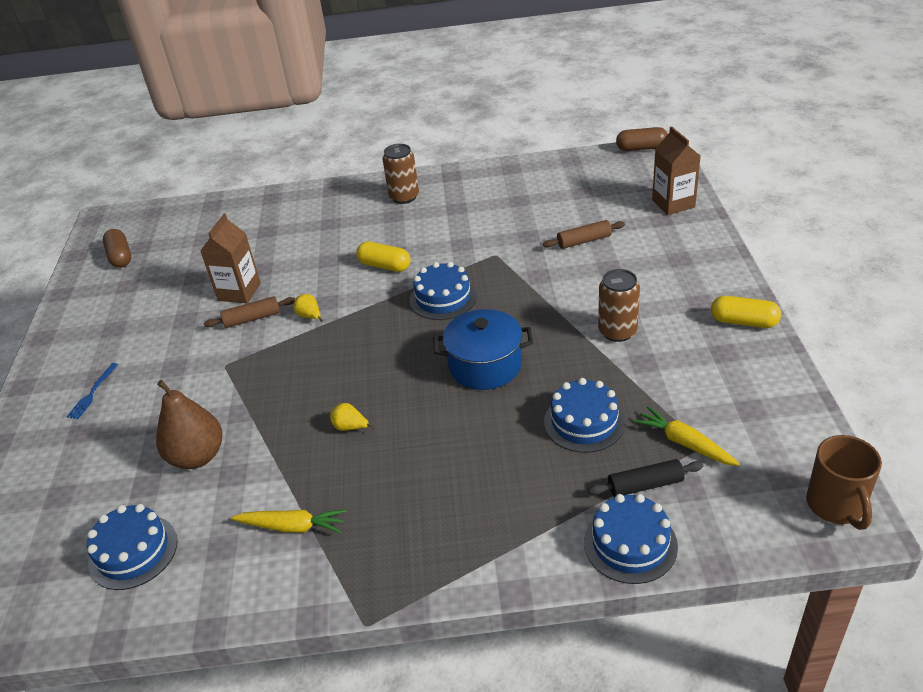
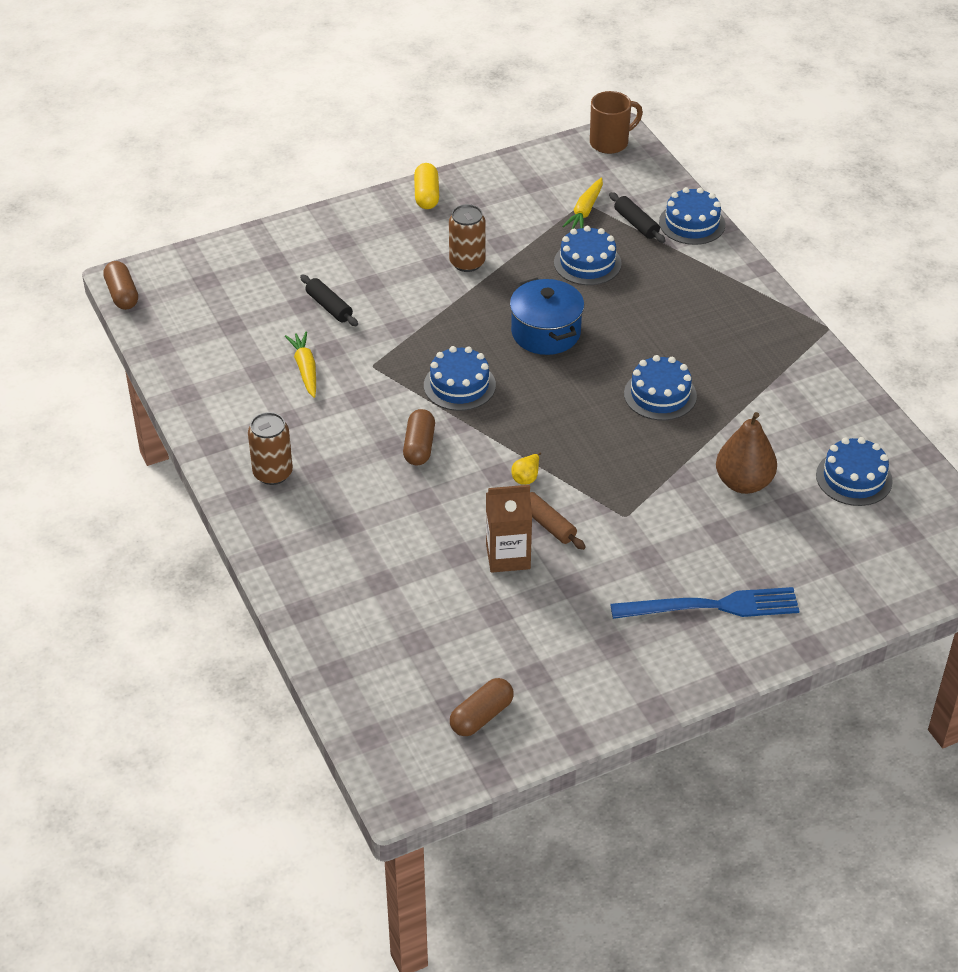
camera: 115 degrees left, 5 degrees up
(92, 393) = (712, 606): blue fork -> blue fork, size x2.18
(292, 526) = (776, 393): yellow carrot -> yellow carrot (305, 369)
(350, 427) = (660, 395): yellow pear -> blue cake
(384, 266) = (419, 446): yellow capsule -> brown capsule
(584, 241) = (329, 307): brown rolling pin -> black rolling pin
(673, 204) = (242, 256): brown carton -> none

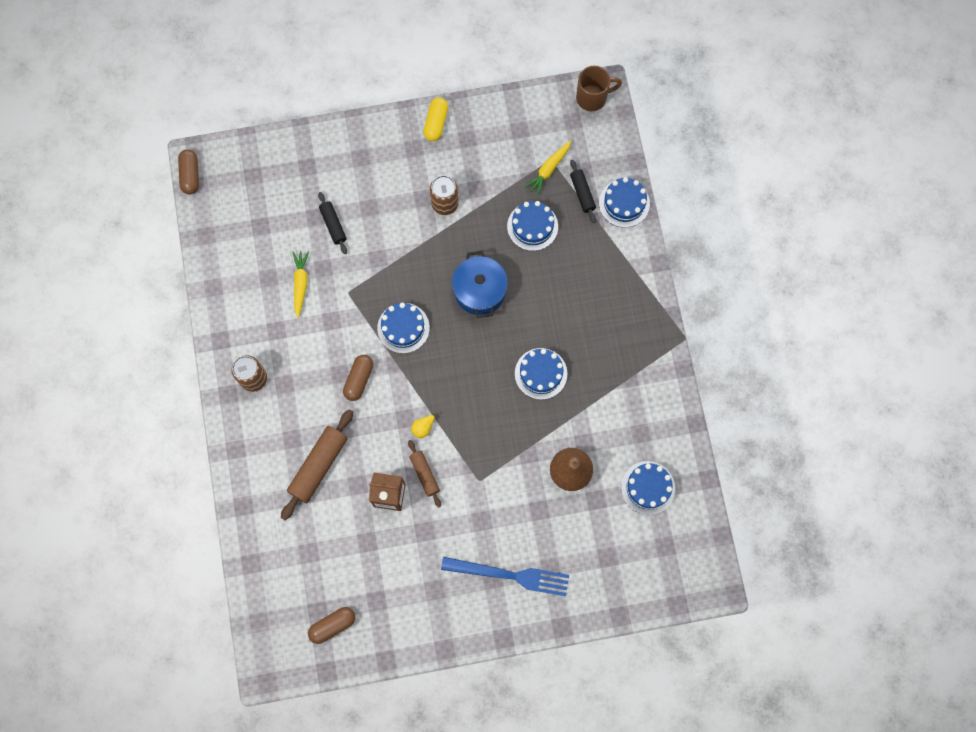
camera: 15 degrees right, 30 degrees up
(396, 545) = (319, 466): none -> brown rolling pin

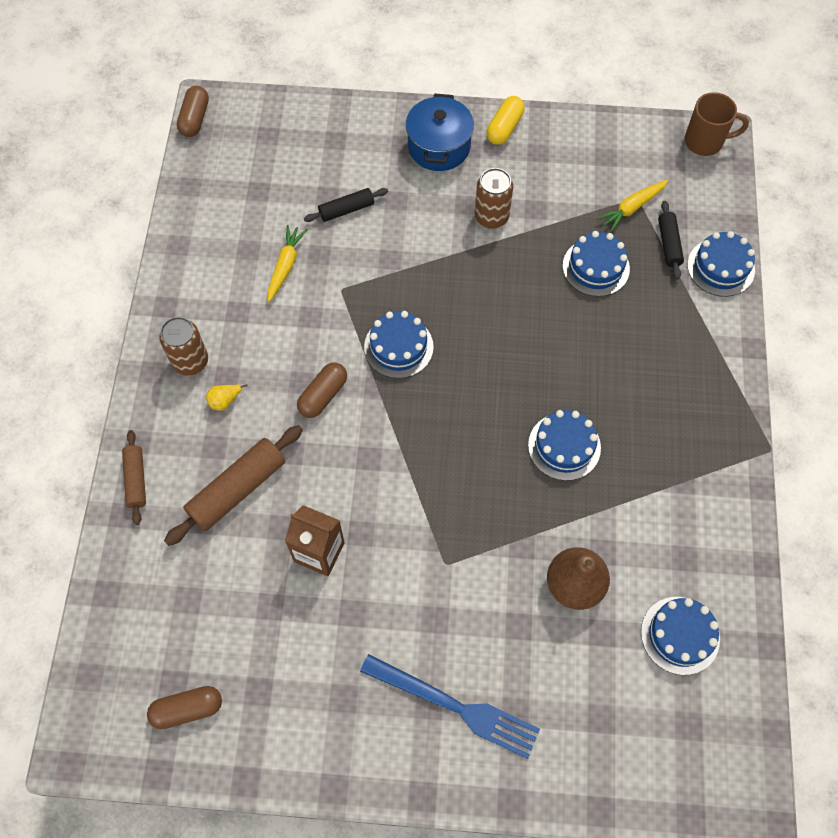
camera: 15 degrees right, 10 degrees down
(333, 225) = (346, 209): black rolling pin -> black rolling pin turned 75 degrees clockwise
(423, 428) = (389, 476): yellow pear -> yellow pear (225, 401)
(424, 474) = (374, 536): brown rolling pin -> brown rolling pin (136, 480)
(480, 291) = (509, 326): blue pot -> blue pot (439, 147)

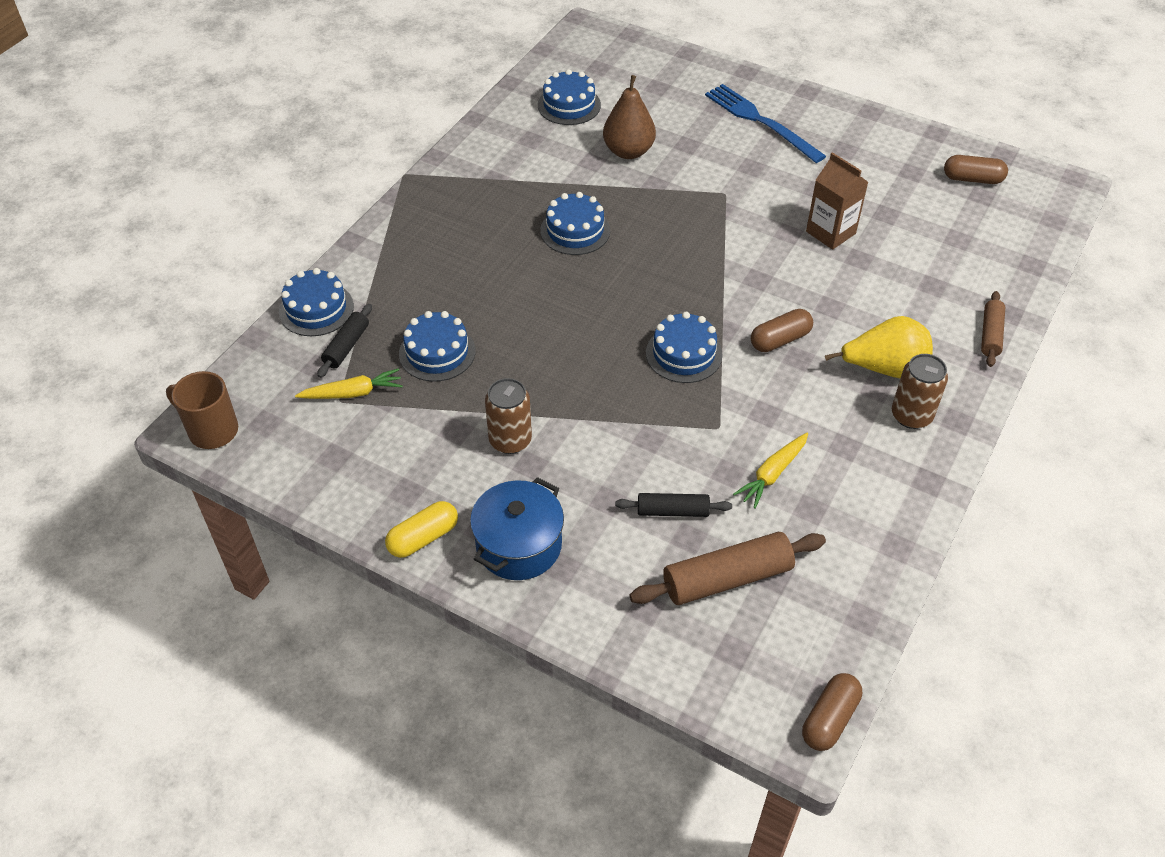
camera: 155 degrees left, 15 degrees down
(225, 401) = (883, 368): yellow pear -> yellow pear, size x2.22
(237, 490) = (891, 296): brown rolling pin -> brown rolling pin (727, 578)

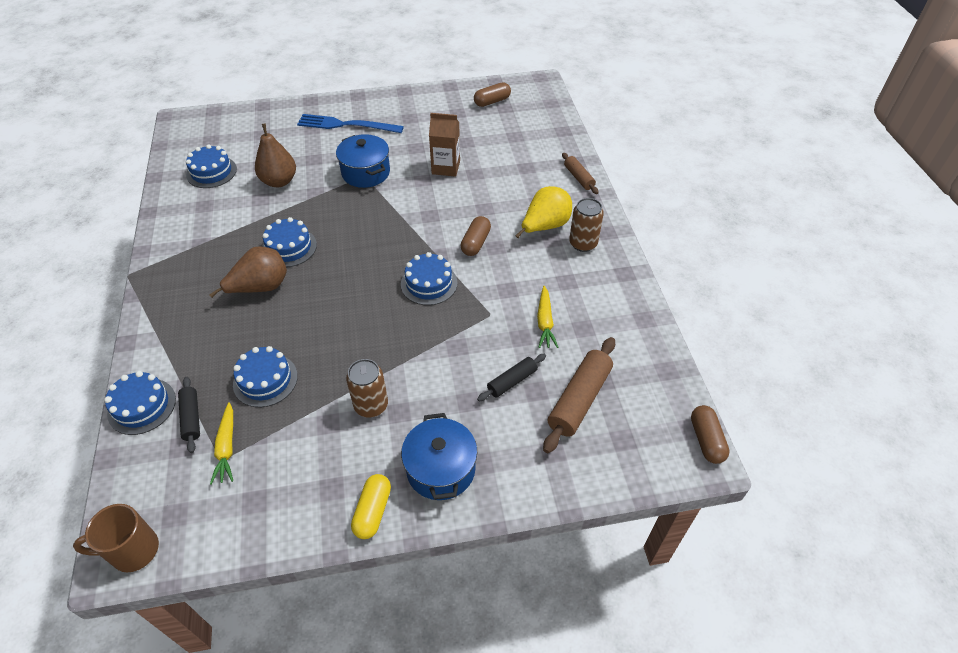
camera: 40 degrees left, 0 degrees up
(352, 393) = (227, 447): yellow carrot -> yellow carrot turned 135 degrees clockwise
(511, 257) = (260, 287): none -> brown pear
(731, 190) = (366, 173): none -> blue pot

